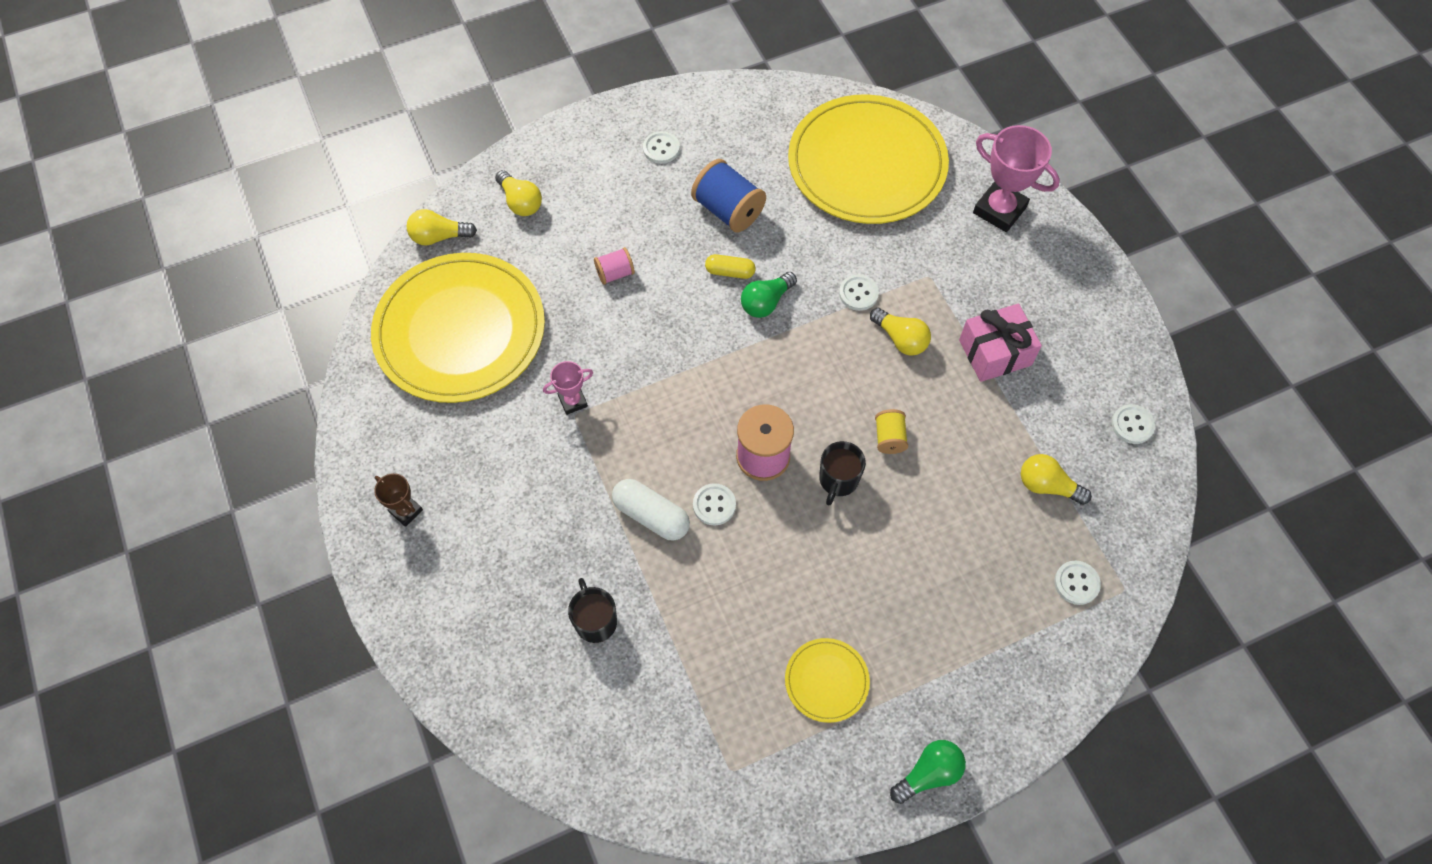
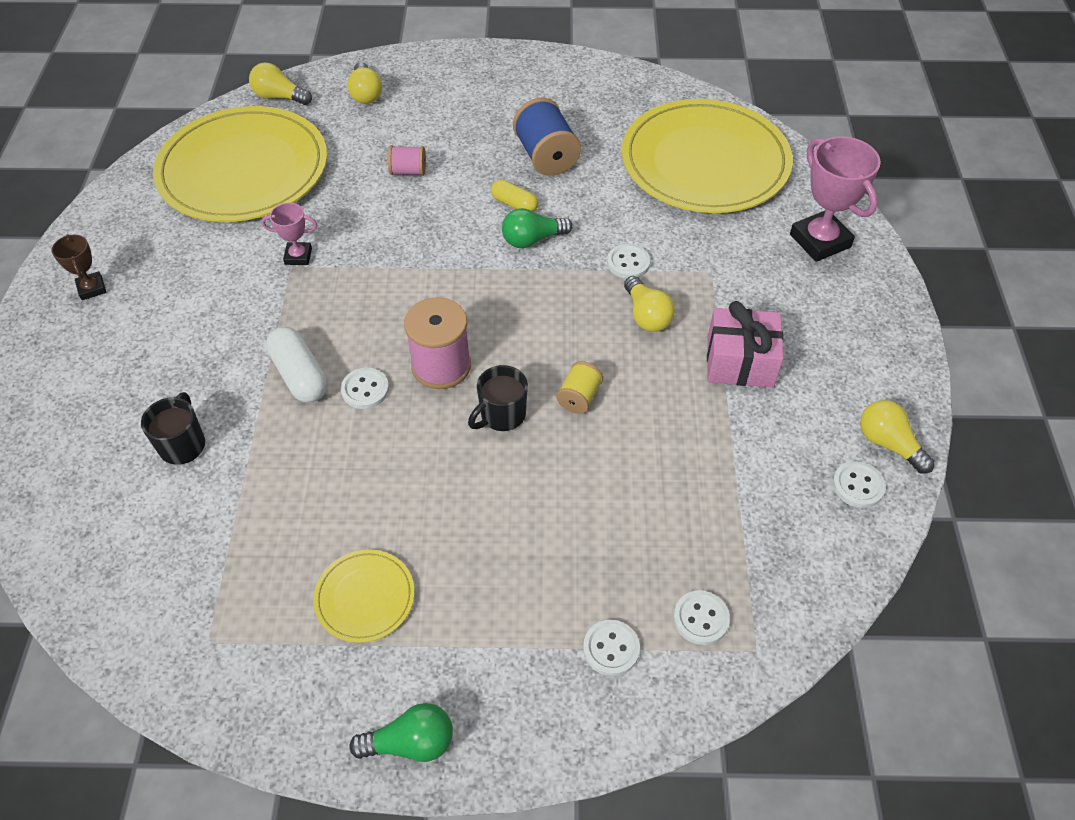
camera: 25 degrees right, 10 degrees down
(661, 148) = (517, 92): white button -> white button (611, 648)
(1047, 486) = (724, 507): yellow light bulb -> yellow light bulb (888, 444)

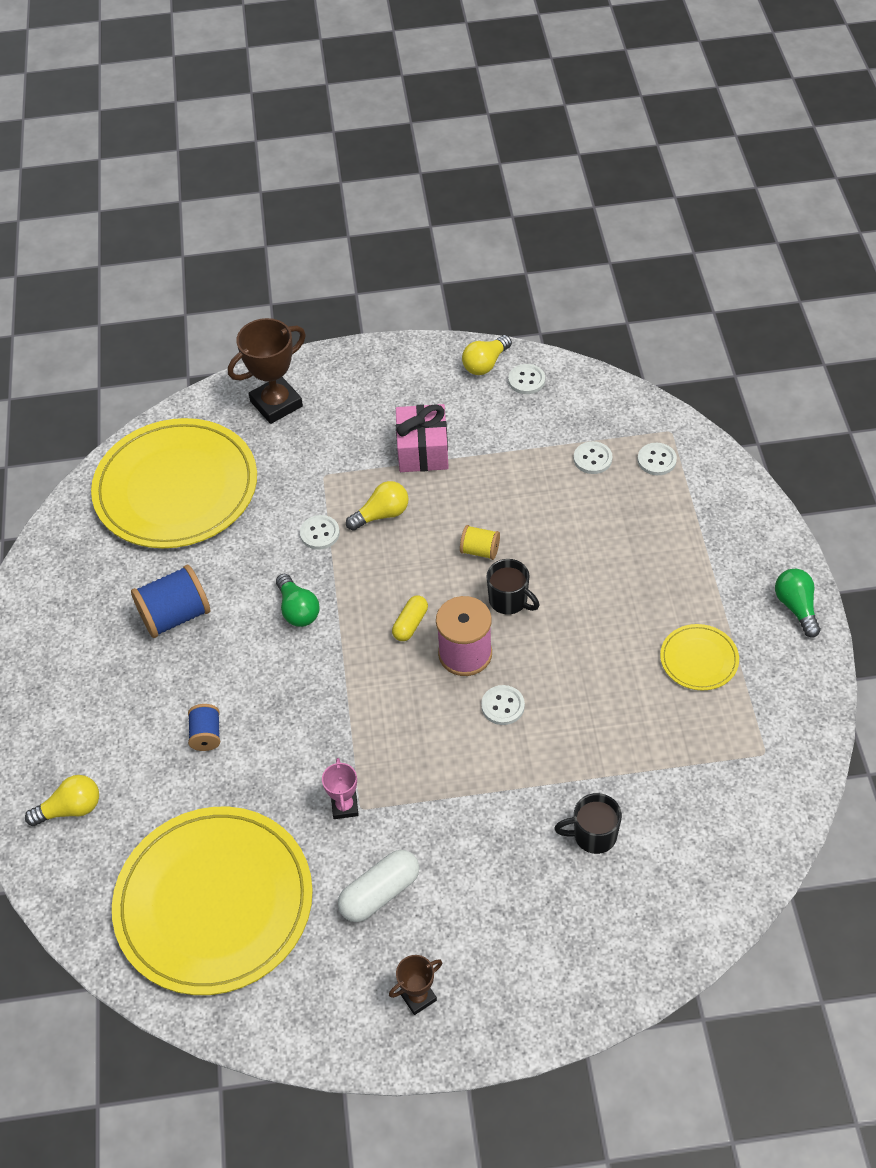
camera: 95 degrees left, 0 degrees up
(279, 97) = (78, 903): yellow light bulb -> none
(300, 375) = (497, 762): white capsule -> white capsule (380, 893)
(408, 171) = (206, 735): pink spool -> blue spool
(514, 204) = (249, 632): yellow capsule -> yellow capsule (410, 624)
(611, 648) = (694, 506): white button -> white button (592, 459)
(820, 241) = (276, 404): pink trophy -> brown trophy

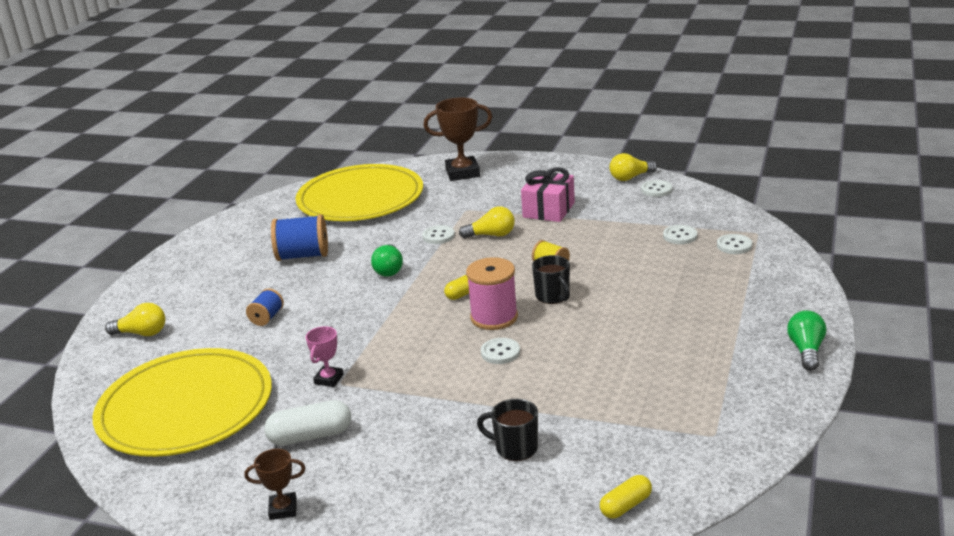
camera: 25 degrees right, 25 degrees down
(699, 659) = (691, 362): yellow plate -> none
(731, 871) = (626, 506): none -> yellow capsule

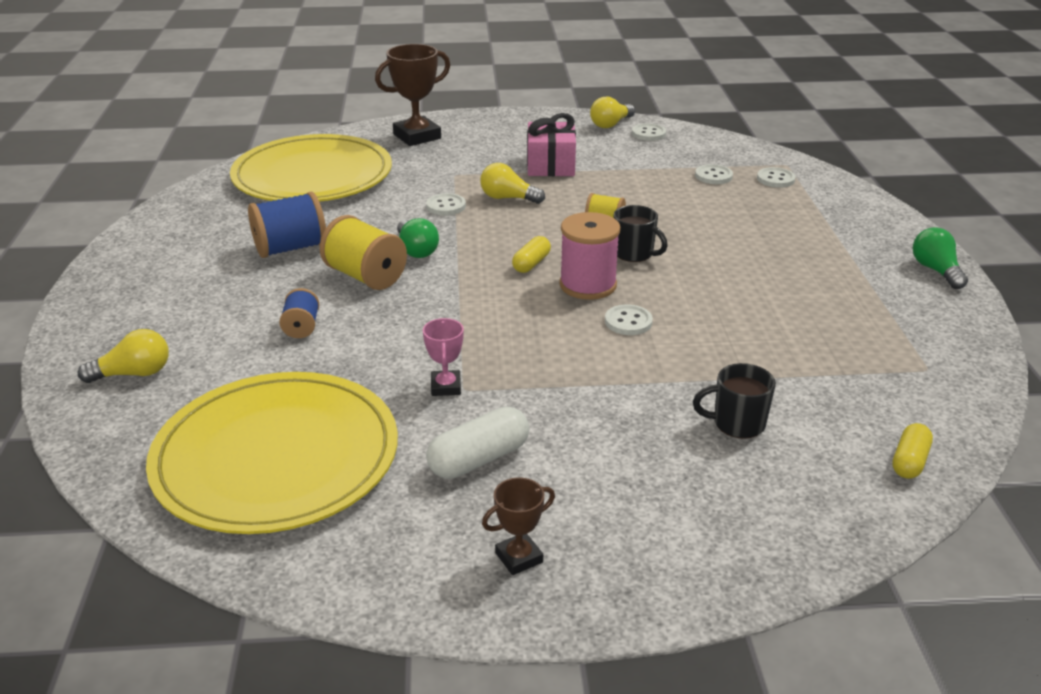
camera: 25 degrees left, 5 degrees up
(338, 285) = (366, 276): none -> yellow spool
(491, 235) = (508, 198): yellow light bulb -> yellow light bulb turned 135 degrees counterclockwise

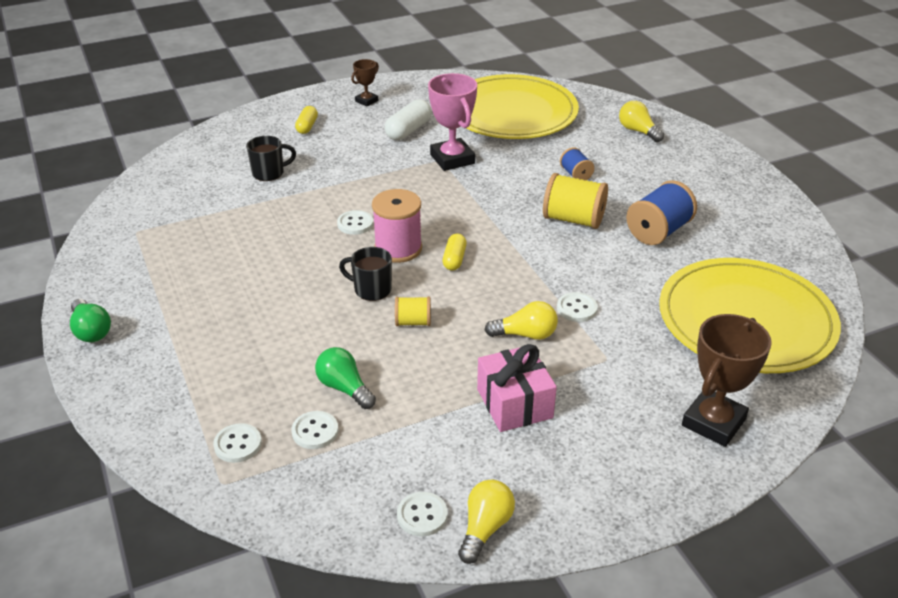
camera: 160 degrees right, 5 degrees up
(133, 374) = (638, 131): yellow light bulb -> yellow light bulb turned 90 degrees clockwise
(416, 250) = (558, 252): green light bulb -> green light bulb (344, 388)
(446, 387) = (452, 159): pink trophy -> pink trophy, size x1.88
(909, 461) = (168, 172): yellow capsule -> yellow capsule (307, 126)

